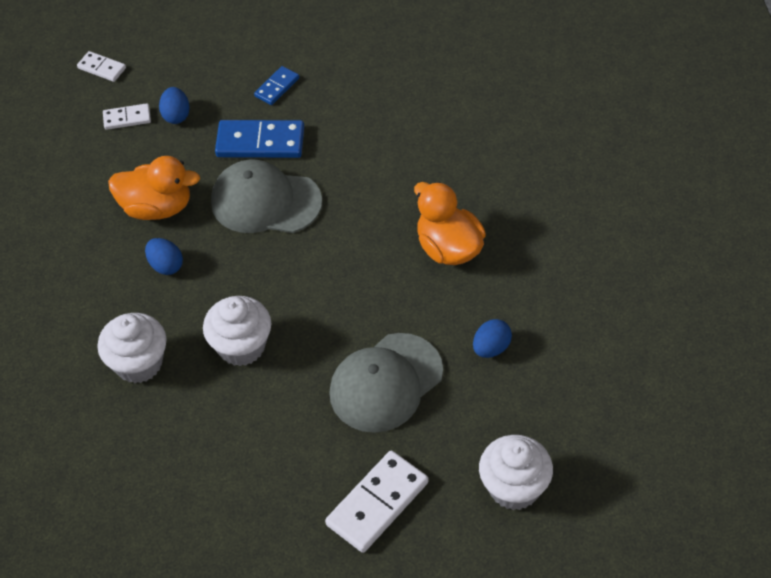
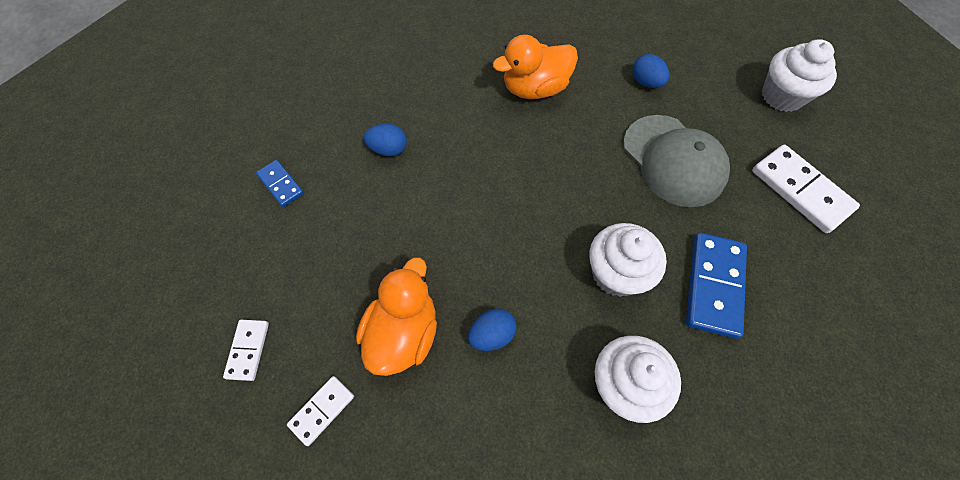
camera: 80 degrees left, 10 degrees up
(102, 68) = (145, 371): white domino -> white domino (322, 410)
(176, 115) = (271, 291): blue egg -> blue egg (388, 149)
(260, 142) = (351, 212): blue domino -> blue domino (714, 285)
(265, 201) = (433, 221): grey cap -> none

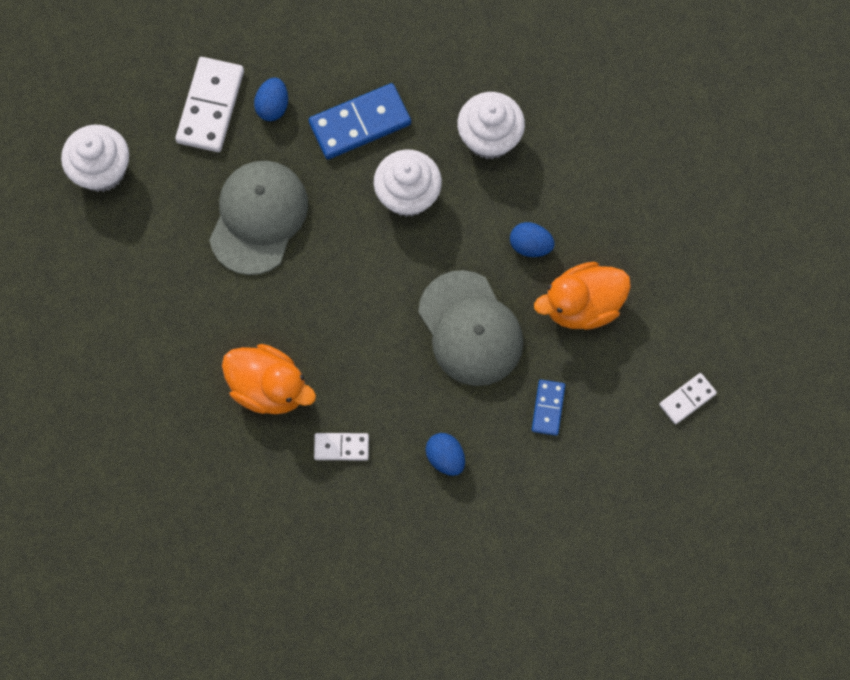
camera: 130 degrees left, 10 degrees up
(280, 184) = (555, 514): blue domino -> blue domino (548, 408)
(322, 410) = (675, 312): white domino -> white domino (341, 447)
(463, 234) = (470, 329): none -> grey cap
(646, 82) = (179, 295): blue egg -> blue egg (273, 106)

